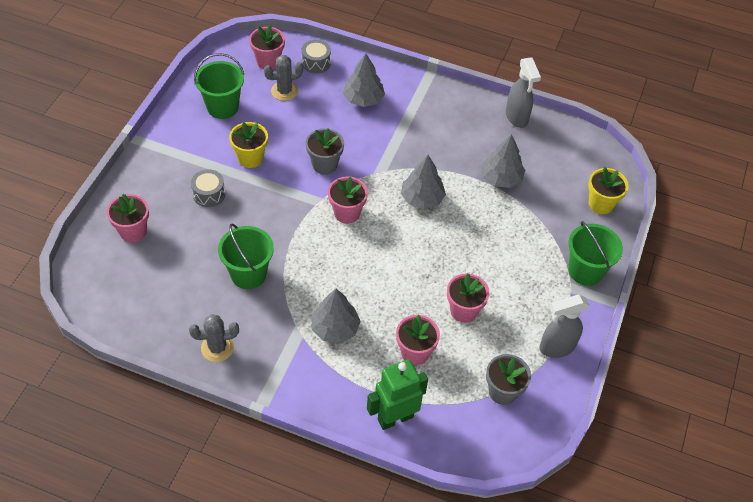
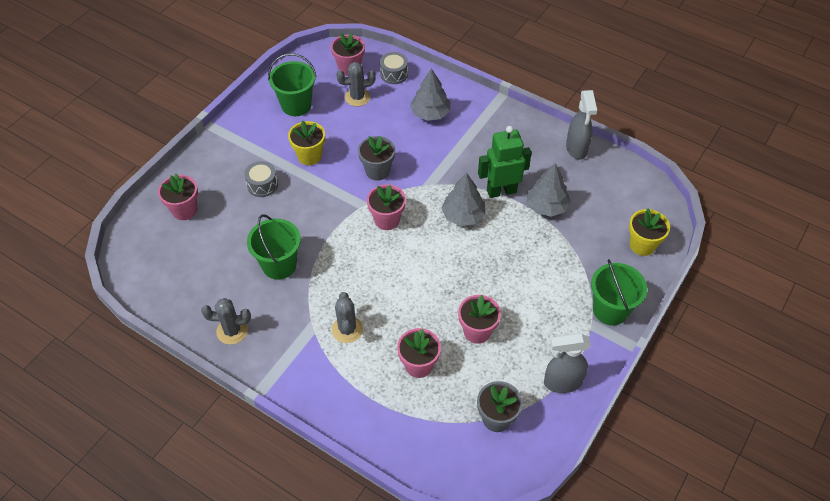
camera: 15 degrees right, 0 degrees up
(335, 328) = (347, 329): grey tree -> grey cactus
(395, 418) = (383, 426): green robot -> green robot (501, 191)

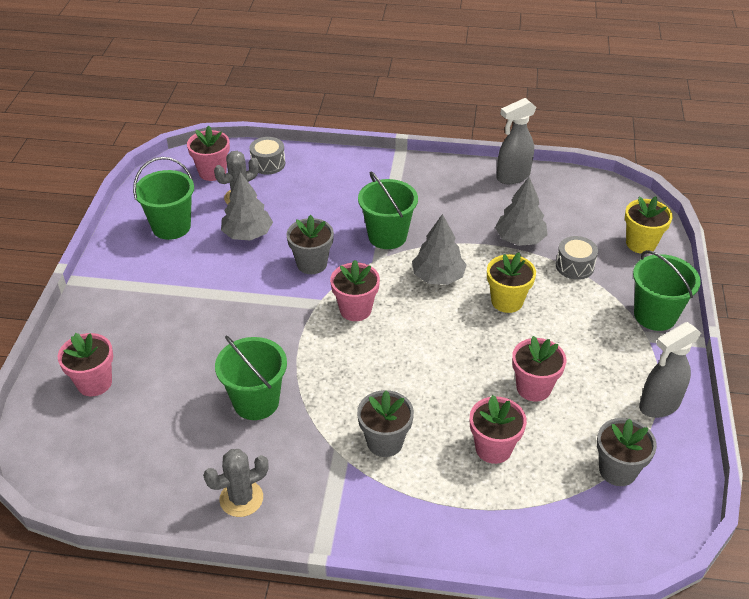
camera: 25 degrees left, 10 degrees down
(262, 185) = (180, 322): grey drum -> grey drum (574, 266)
(309, 156) = (220, 273): yellow flower pot -> yellow flower pot (507, 301)
(347, 329) = (385, 442): grey cactus -> grey flower pot
(430, 113) = (334, 189): grey tree -> grey tree (247, 234)
(446, 167) = (387, 236): none -> green bucket
(501, 191) = (462, 240): green robot -> none
(576, 149) = (512, 177): grey spray bottle -> grey spray bottle turned 90 degrees clockwise

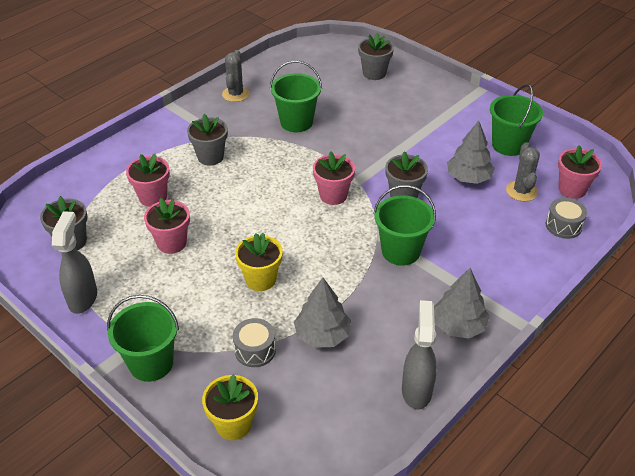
camera: 125 degrees right, 0 degrees up
(94, 383) = (374, 73): pink flower pot -> grey flower pot
(438, 277) = (325, 255): grey tree -> grey tree (458, 325)

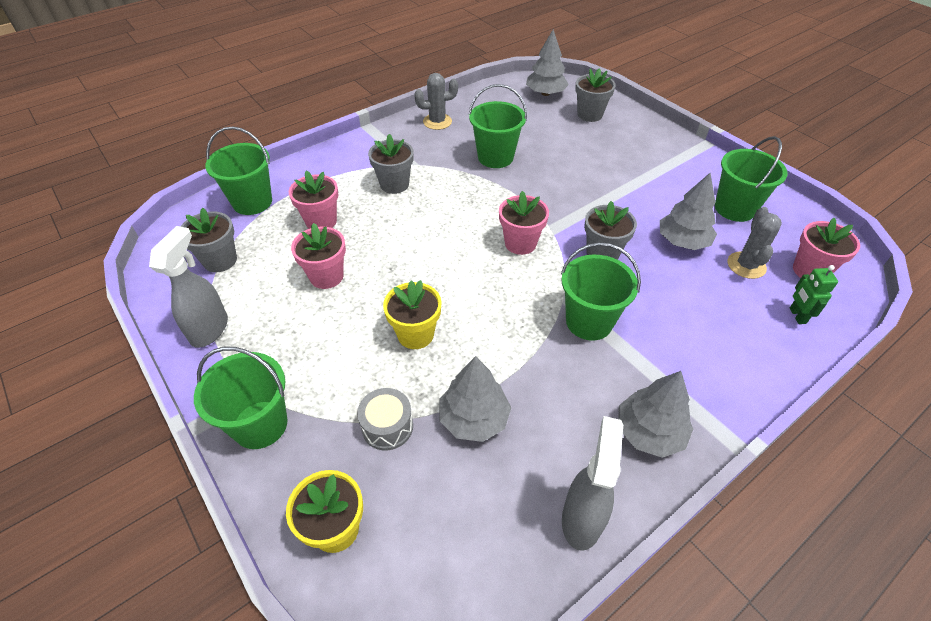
camera: 10 degrees right, 5 degrees up
(83, 187) = (252, 202): none -> green bucket
(235, 94) = (437, 122): grey cactus -> grey cactus turned 60 degrees clockwise
(330, 56) = (545, 93): none -> grey tree
(563, 226) = (797, 315): grey drum -> green robot

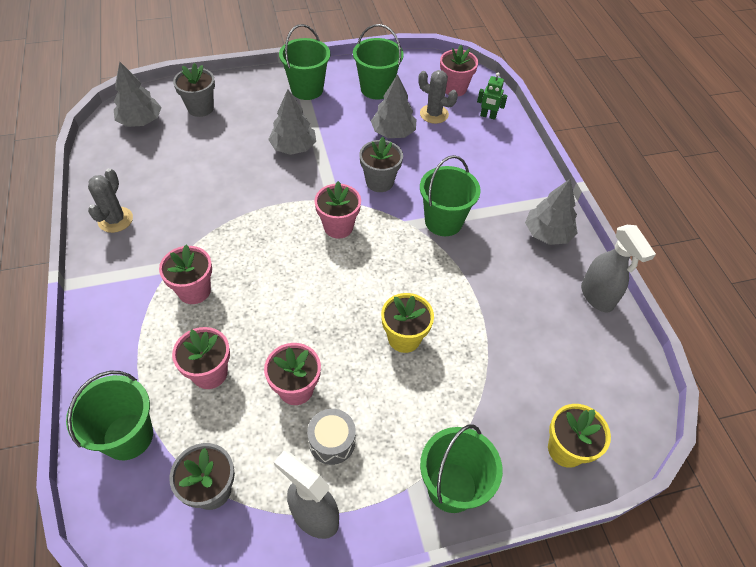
camera: 70 degrees left, 5 degrees up
(387, 426) = (489, 387): grey drum -> grey drum (332, 441)
(394, 184) = (194, 291): grey flower pot -> pink flower pot
(474, 418) = (502, 327): grey tree -> grey tree (293, 147)
(495, 157) = (211, 197): green bucket -> green bucket (307, 89)
(582, 519) = (597, 297): grey spray bottle -> grey spray bottle turned 150 degrees counterclockwise

